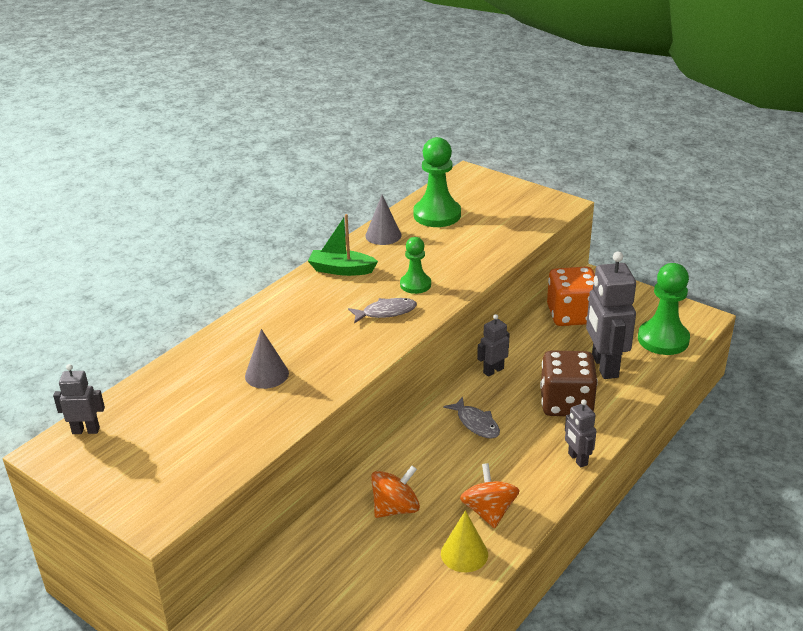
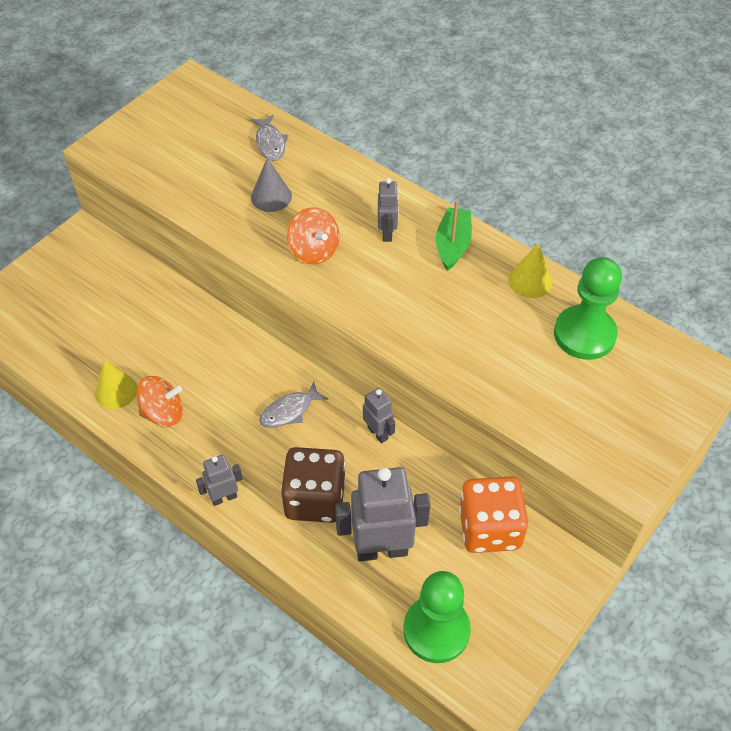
camera: 90 degrees right, 20 degrees up
(86, 430) = (212, 96): grey robot -> grey robot (387, 233)
(383, 235) = (530, 281): grey cone -> yellow cone
(386, 312) = (367, 283): grey fish -> grey fish (270, 143)
(395, 508) = (180, 342): orange spinning top -> orange spinning top (314, 250)
(415, 285) = (421, 309): green pawn -> none

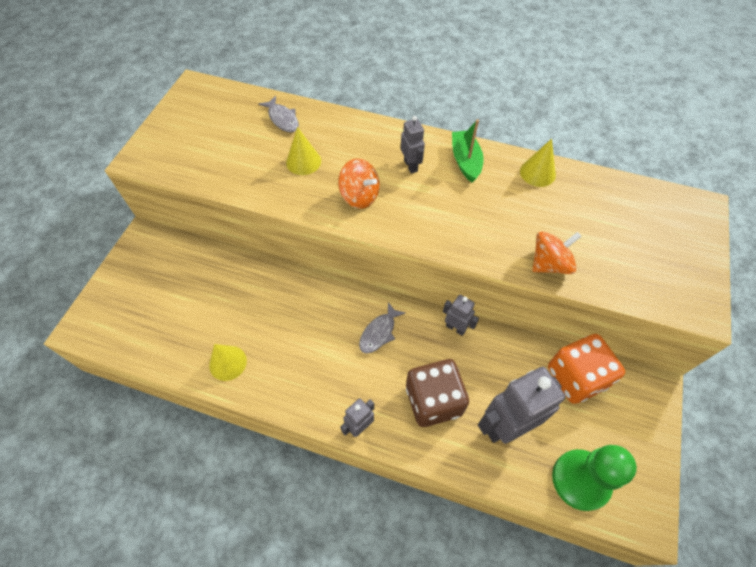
camera: 20 degrees left, 5 degrees up
(163, 413) = (276, 369): orange spinning top -> orange spinning top (549, 264)
(271, 197) = (303, 161): grey cone -> yellow cone
(584, 334) = (600, 203): green pawn -> none

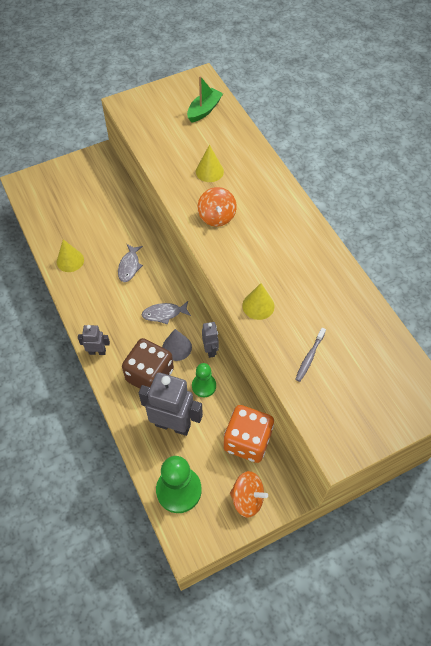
camera: 45 degrees right, 0 degrees up
(282, 119) = (228, 135): grey fish -> grey fish (129, 266)
(411, 166) = (270, 222): grey robot -> none
(426, 352) = (177, 347): none -> grey cone
(465, 161) = (309, 245): green boat -> green boat (204, 110)
(488, 364) = (204, 386): none -> green pawn
(537, 173) = (347, 289): yellow cone -> yellow cone (258, 305)
(549, 264) = (279, 346): orange spinning top -> orange spinning top (247, 498)
(583, 252) = (309, 357): none -> grey toothbrush

